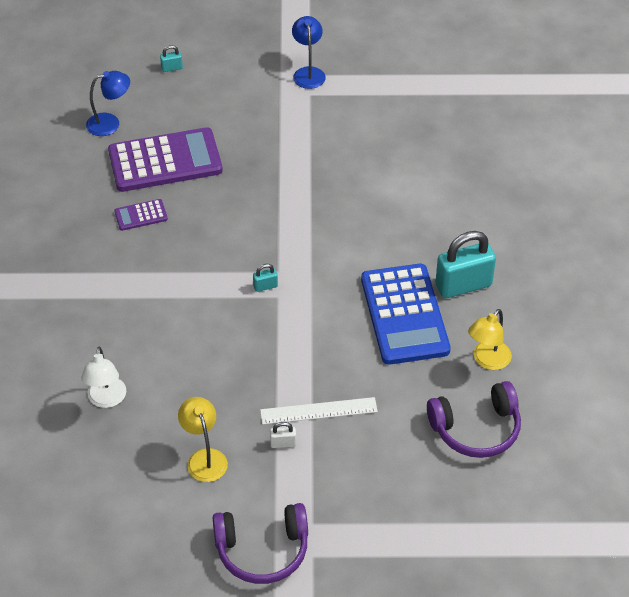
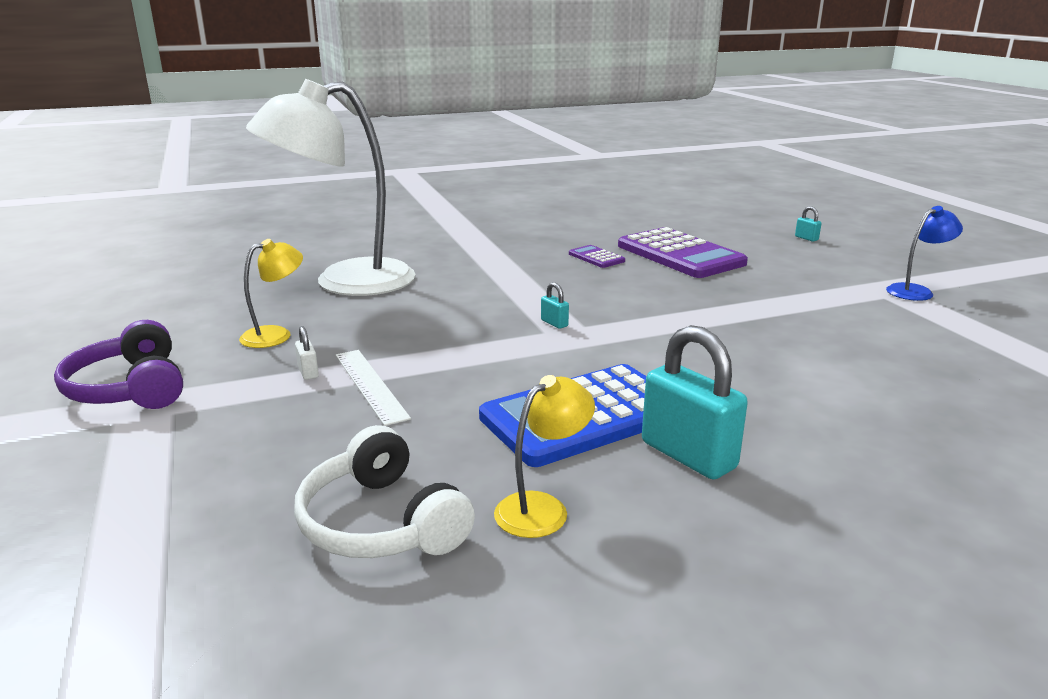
camera: 70 degrees right, 25 degrees down
(106, 399) = (345, 282): white lamp -> white lamp, size x2.32
(110, 123) = (697, 230): blue lamp -> none
(476, 429) = (381, 523): purple headphones -> white headphones
(487, 361) = (542, 508): yellow lamp -> yellow lamp turned 120 degrees clockwise

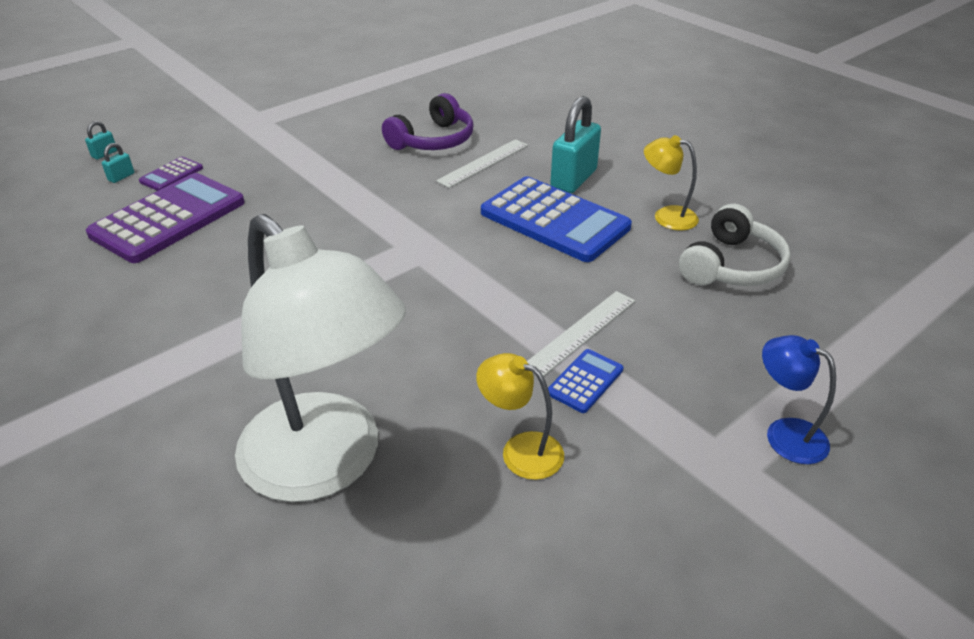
camera: 110 degrees left, 15 degrees up
(129, 388) = (707, 503): purple headphones -> purple headphones (433, 140)
(308, 372) = (585, 381): white padlock -> blue calculator
(554, 323) = (395, 263): turquoise padlock -> turquoise padlock (121, 177)
(596, 257) = (185, 271): purple calculator -> purple calculator (171, 175)
(757, 397) = (483, 163): none -> white ruler
(916, 291) = (256, 110): blue lamp -> blue lamp (784, 434)

